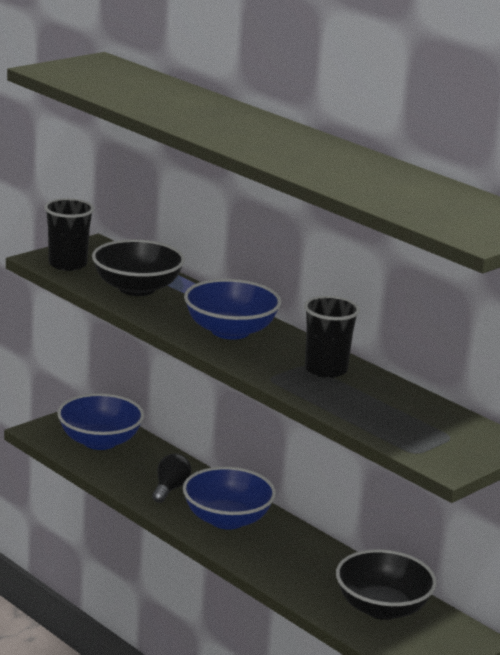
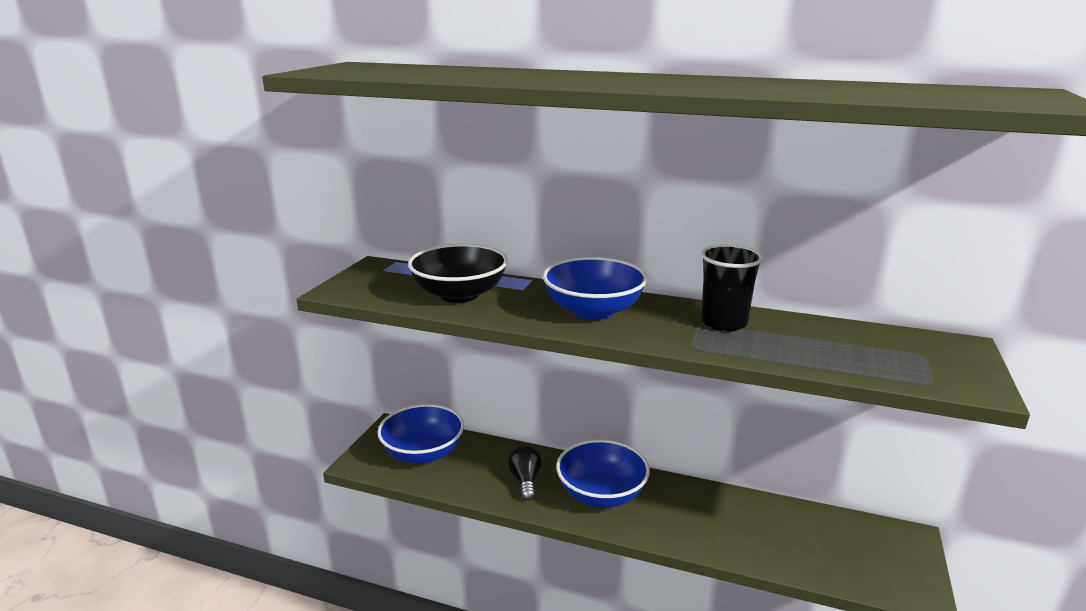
camera: 25 degrees left, 0 degrees up
(67, 264) = (368, 289): black cup -> none
(382, 608) = (814, 537): black bowl -> none

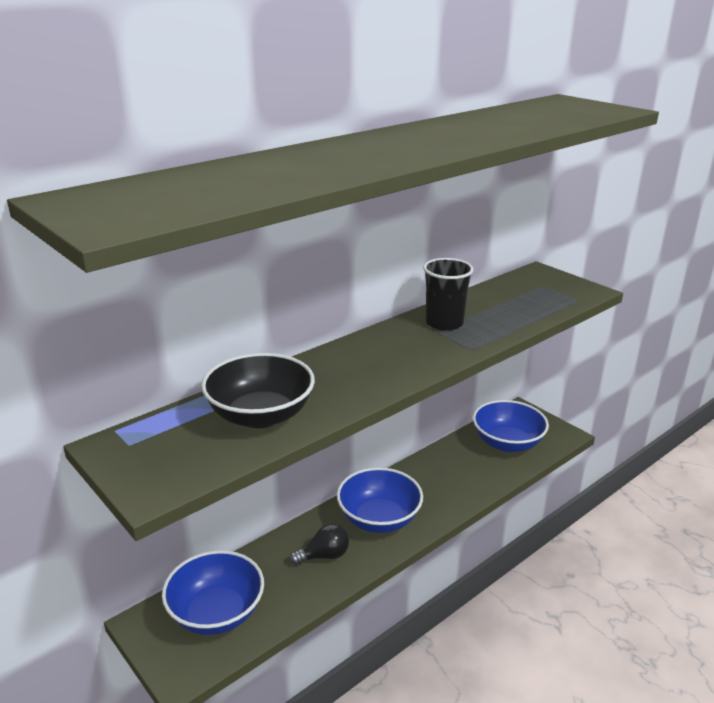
camera: 60 degrees left, 5 degrees up
(525, 481) = (324, 556): black light bulb -> black light bulb turned 135 degrees clockwise
(593, 311) = (371, 363): blue bowl -> blue bowl (507, 443)

